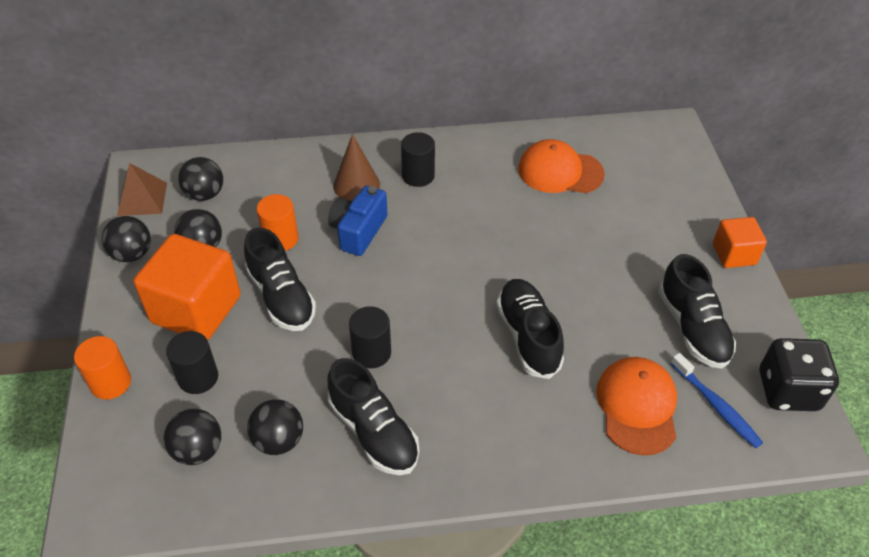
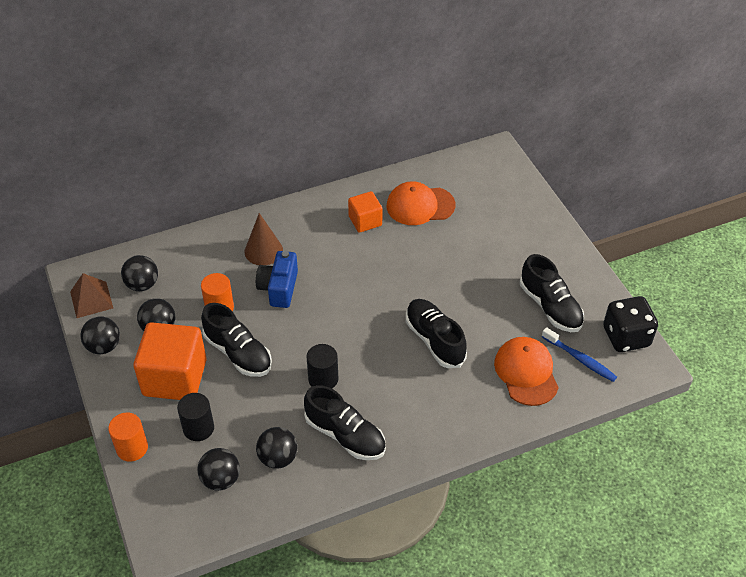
camera: 15 degrees left, 0 degrees up
(418, 175) = (310, 232): black cylinder -> none
(734, 254) = (566, 244): orange cube -> orange cube (365, 221)

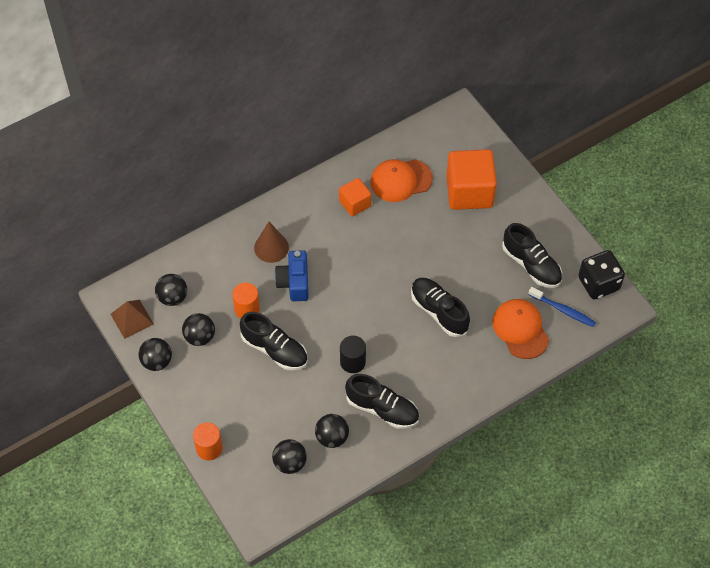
camera: 10 degrees left, 10 degrees up
(175, 378) = (227, 380): orange cube -> orange cube (469, 192)
(198, 428) = (259, 422): black cylinder -> none

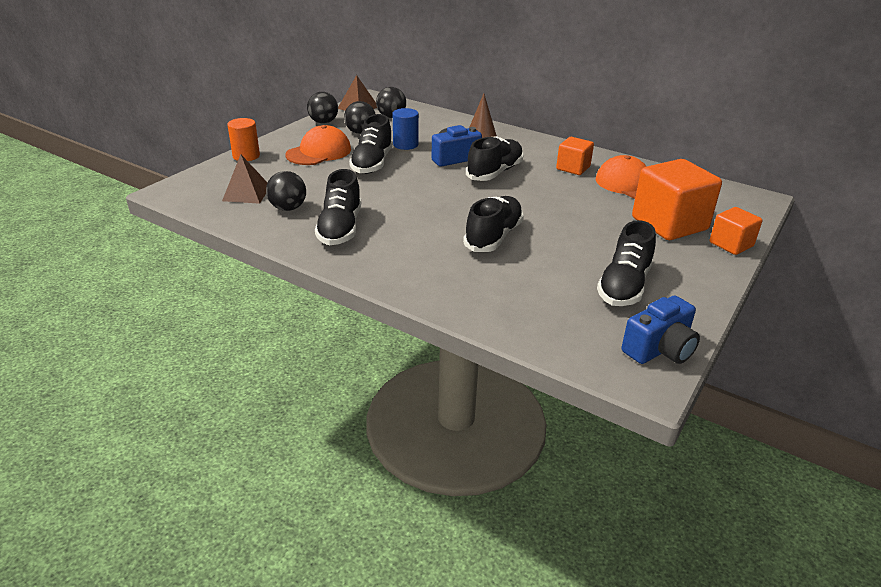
camera: 65 degrees right, 25 degrees down
(247, 309) = (405, 145): orange cylinder -> blue cylinder
(290, 463) = (246, 193): black ball -> brown pyramid
(336, 264) = (494, 172): none -> black shoe
(352, 362) = (387, 201): black cylinder -> none
(510, 173) = (731, 244): none -> orange cube
(520, 329) = (522, 298): orange cap -> orange cap (319, 152)
(563, 310) = (584, 326): blue toothbrush -> none
(598, 283) = (659, 349): black dice -> blue camera

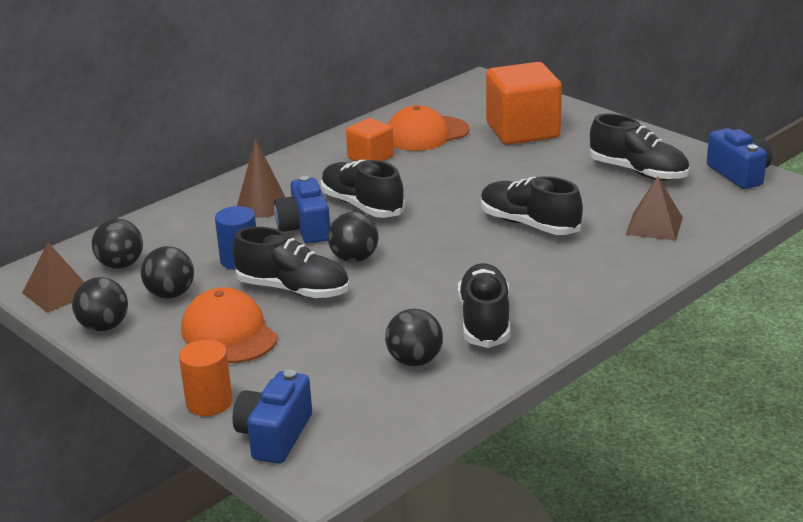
camera: 75 degrees left, 5 degrees down
(210, 176) = (274, 436): none -> blue camera
(246, 193) = (353, 398): brown pyramid -> brown pyramid (654, 225)
(340, 228) = (485, 321): black shoe -> black shoe turned 105 degrees counterclockwise
(417, 177) = (354, 259): none -> black ball
(731, 244) = (569, 112): orange cube -> none

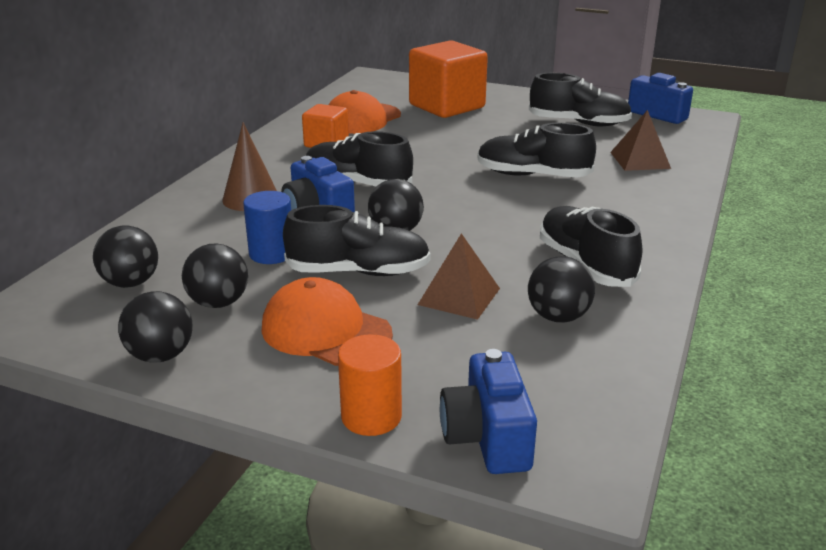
camera: 25 degrees left, 0 degrees up
(58, 292) = (68, 328): brown pyramid -> brown pyramid (459, 296)

